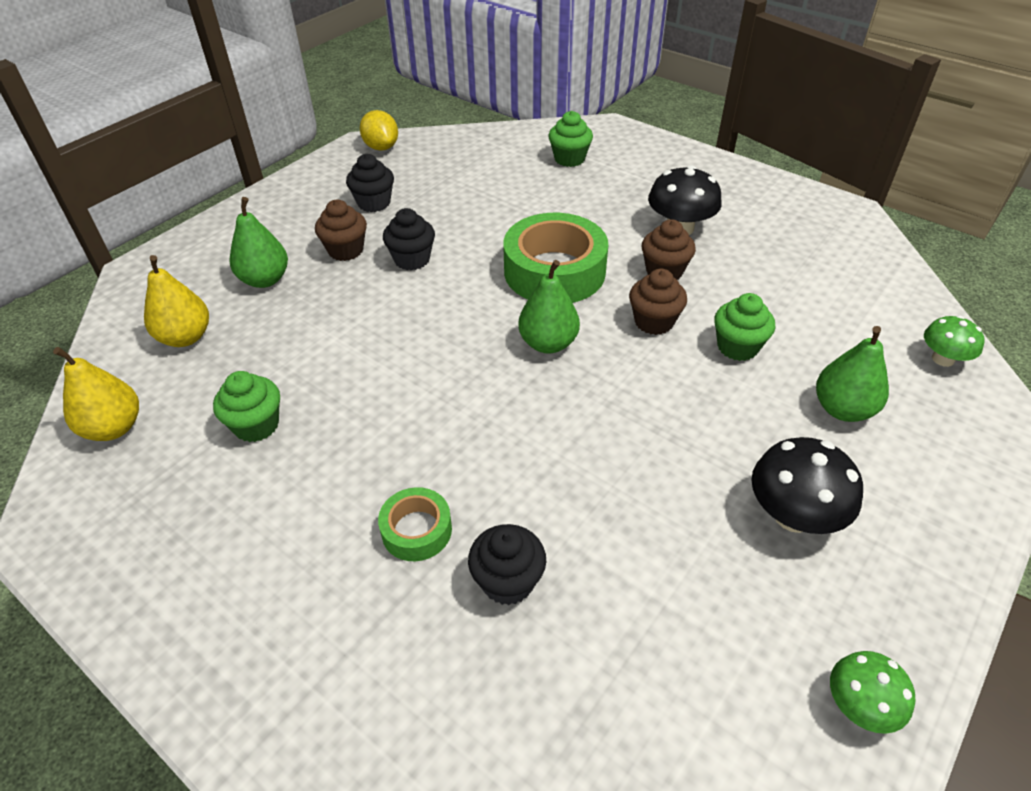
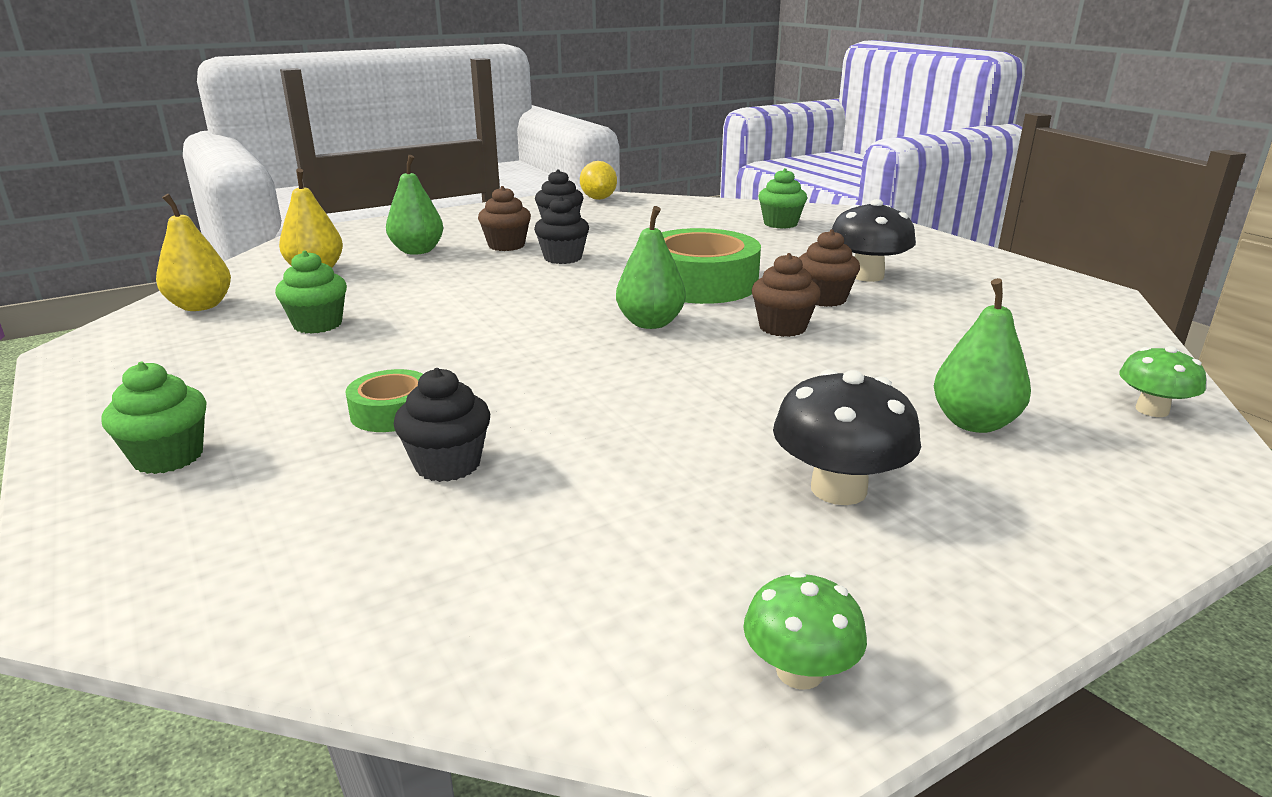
camera: 20 degrees right, 20 degrees down
(737, 347) = (870, 358): green cupcake -> green cupcake (168, 457)

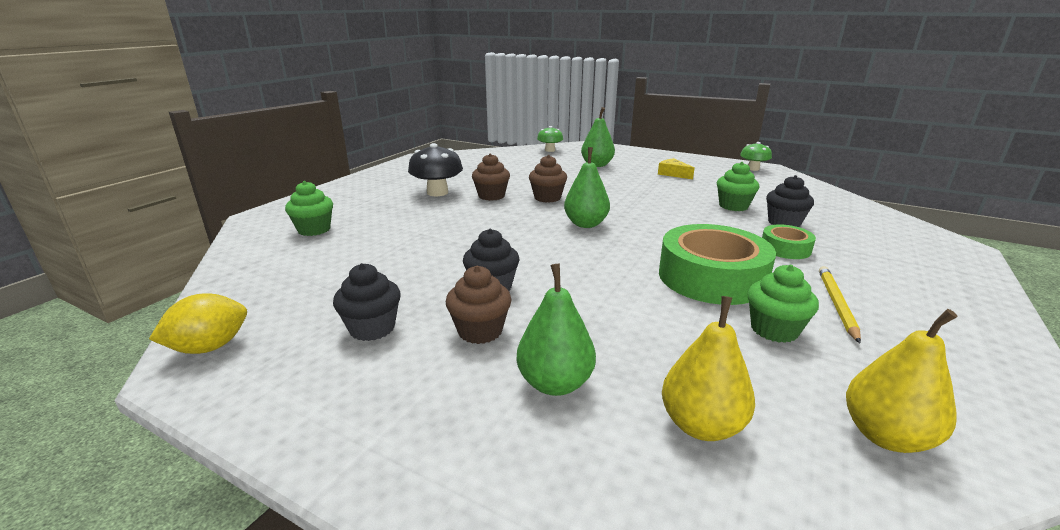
camera: 120 degrees left, 0 degrees up
(168, 457) = (926, 280): green cupcake -> green cupcake (733, 206)
(275, 369) = (836, 304): none -> yellow pencil
(700, 283) = (499, 226): green tape -> green tape (711, 277)
(838, 489) = (673, 174): black mushroom -> yellow cheese

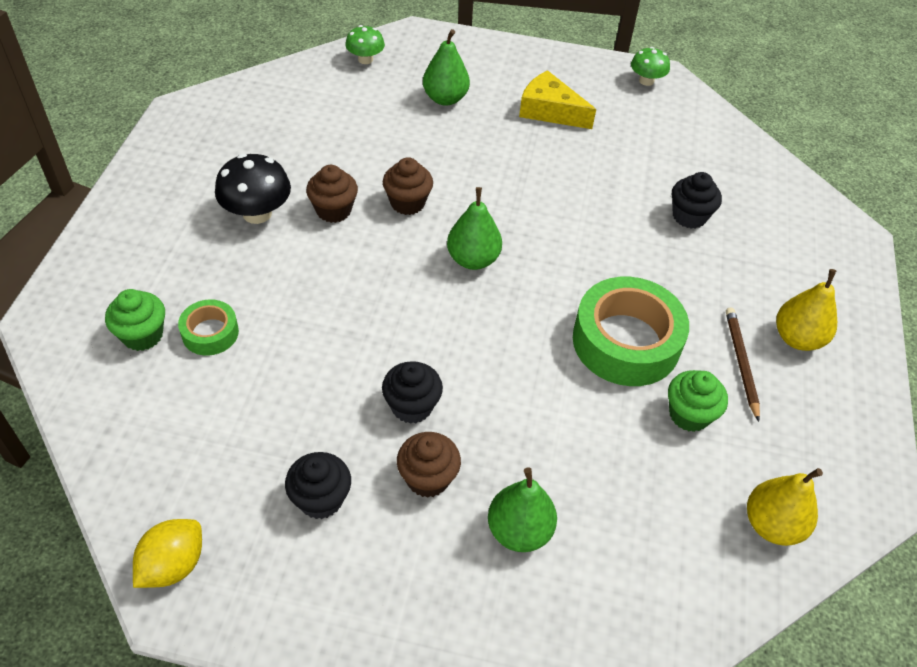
camera: 20 degrees left, 25 degrees up
(673, 174) = (550, 111): yellow cheese -> yellow cheese, size x1.58
(701, 425) = (643, 548): yellow pear -> yellow pear (797, 338)
(733, 206) = (632, 186): green cupcake -> none
(785, 248) = (693, 271): green tape -> green tape (210, 333)
(836, 304) = (741, 363): yellow pencil -> brown pencil

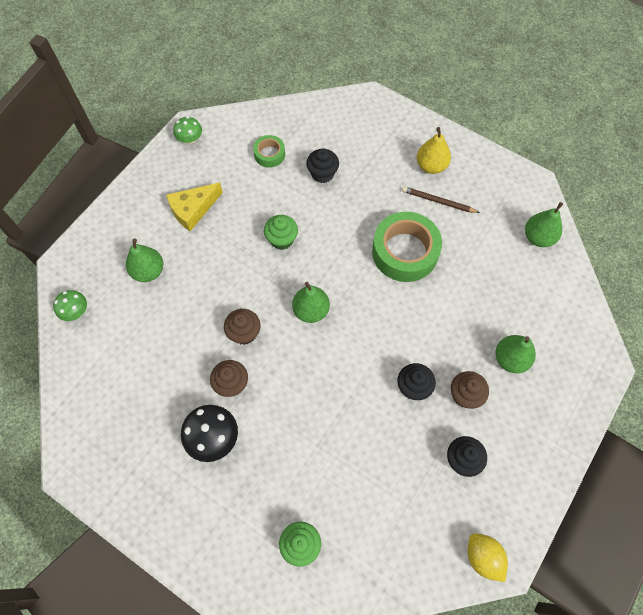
camera: 65 degrees left, 15 degrees up
(210, 333) = (314, 497): green tape -> green tape (269, 154)
(689, 414) = (463, 243): green cupcake -> green cupcake (282, 239)
(772, 525) = (538, 237): yellow pear -> green pear

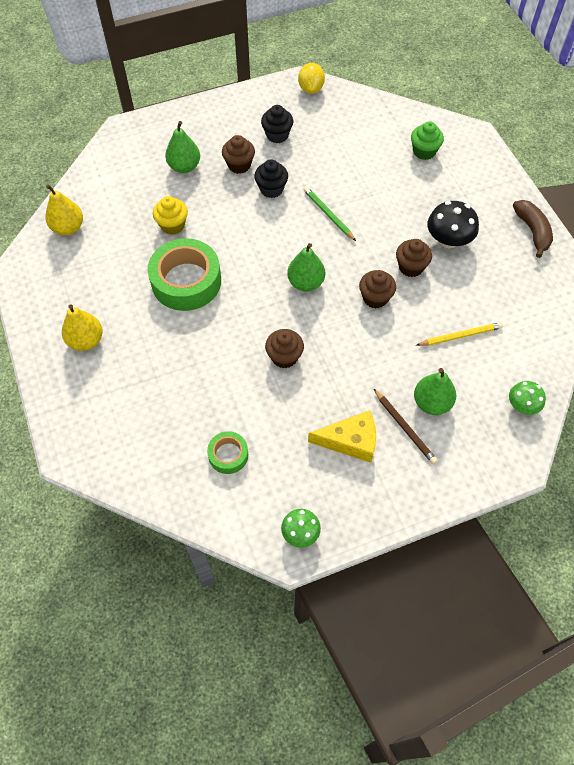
camera: 145 degrees left, 5 degrees down
(135, 505) = (532, 231): none -> brown banana
(153, 342) = (460, 336): none -> yellow pencil
(282, 239) = (284, 357): green cupcake -> brown cupcake
(322, 174) = (193, 398): black cupcake -> none
(341, 393) = (328, 215): none -> green pencil
(438, 201) = (115, 305): brown pencil -> brown pencil (405, 427)
(462, 293) = (172, 225): none -> yellow cupcake
(538, 237) = (68, 228): green pear -> yellow pear

